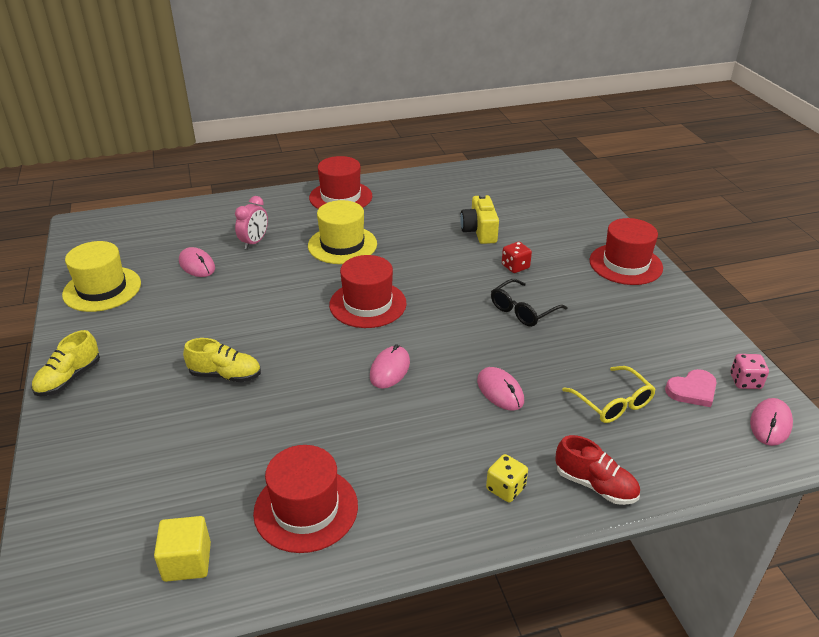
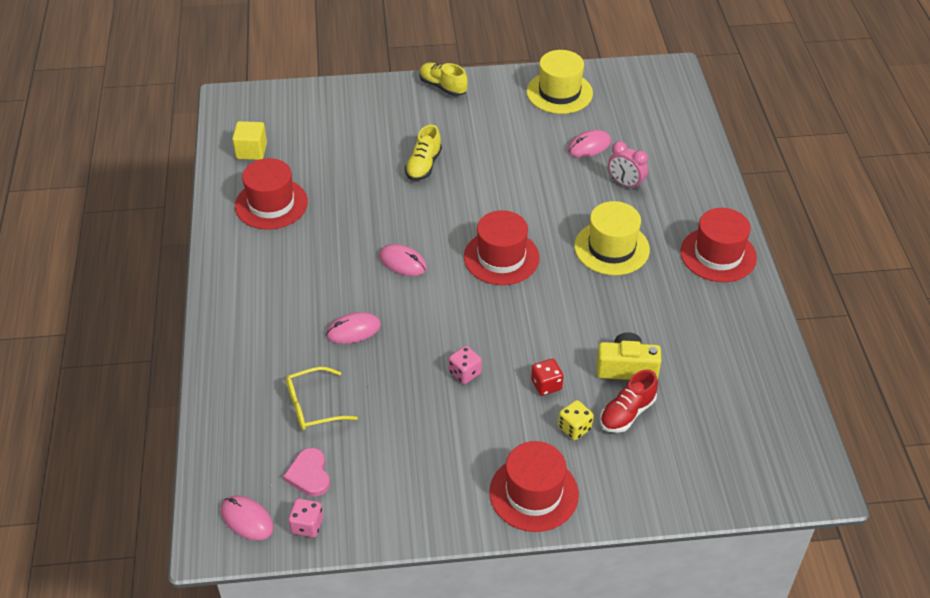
camera: 100 degrees right, 10 degrees up
(505, 488) = (247, 311): yellow dice -> yellow dice (574, 428)
(522, 310) = (465, 373): black glasses -> pink dice
(595, 485) = (229, 366): red shoe -> red shoe (627, 413)

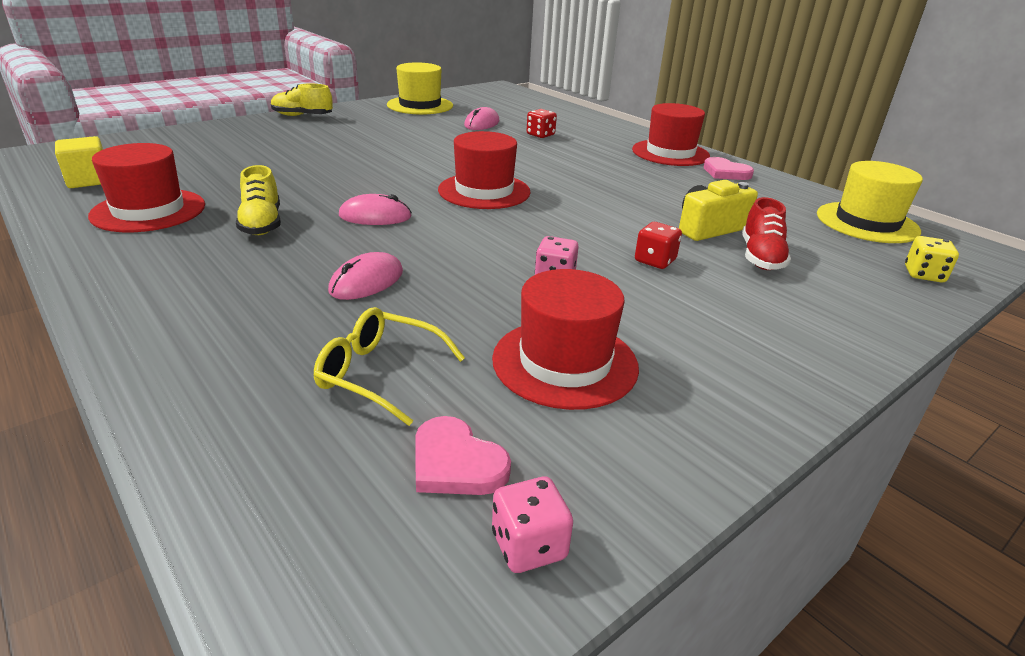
camera: 35 degrees left, 15 degrees down
(247, 519) = (395, 598): pink mouse -> none
(313, 406) = (379, 374): yellow glasses -> yellow glasses turned 75 degrees clockwise
(423, 165) = (330, 156): yellow shoe -> yellow shoe (262, 224)
(534, 493) = (783, 354): red hat -> red hat (565, 362)
(574, 428) = (733, 283): yellow dice -> yellow dice (923, 275)
(611, 248) = (580, 166): yellow hat -> yellow hat (867, 222)
(625, 184) = (540, 135): pink clock -> red dice
(734, 303) = (725, 172): none -> pink heart

